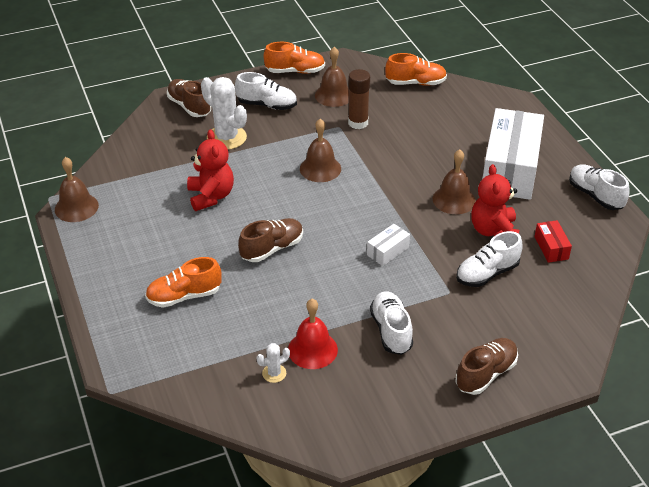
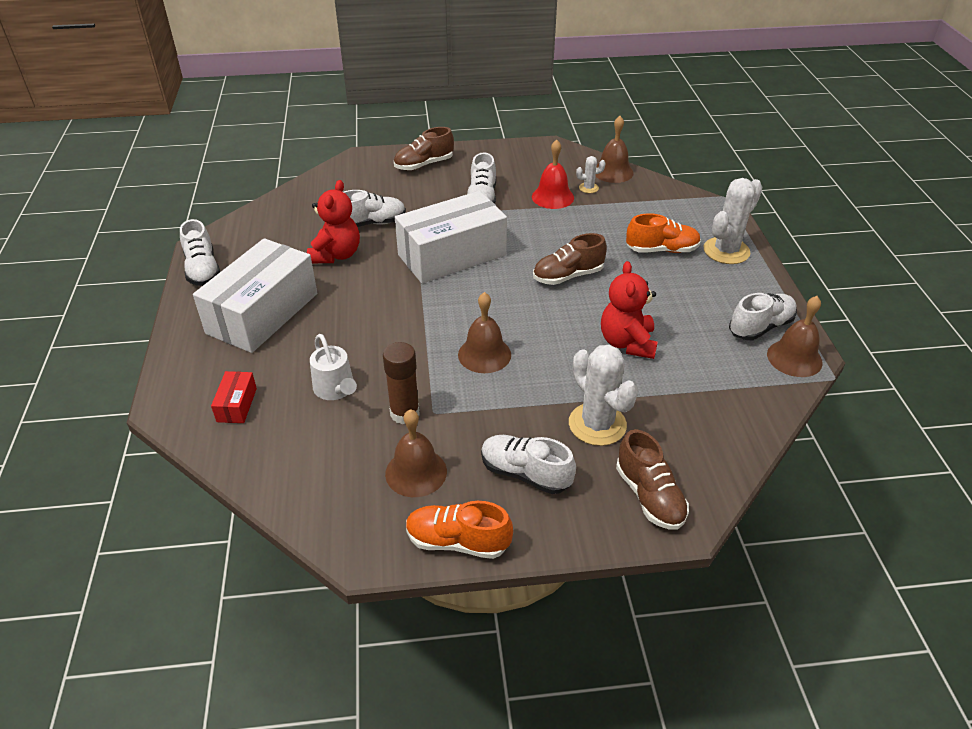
camera: 165 degrees left, 0 degrees up
(99, 229) = (760, 327): none -> white shoe
(118, 307) = (726, 251): none -> white cactus
(388, 251) = (452, 255): white box -> white box, size x2.40
(413, 128) = (336, 389): none -> white watering can
(415, 83) = (278, 471): orange shoe -> none
(454, 200) = (352, 291): brown bell -> brown bell (613, 172)
(551, 248) = (295, 233): red box -> red box (237, 405)

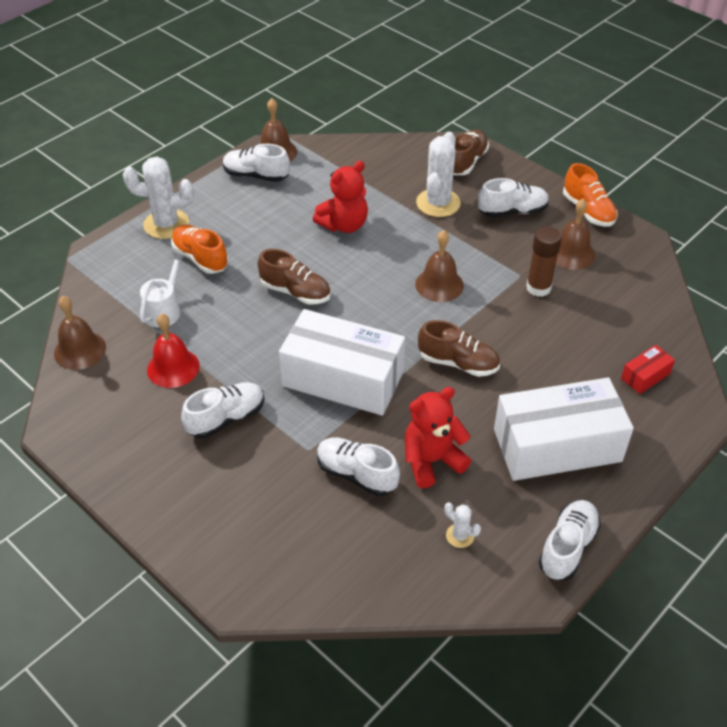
camera: 130 degrees left, 5 degrees up
(336, 389) = (565, 336): white watering can -> white watering can (164, 310)
(424, 165) = (199, 516): brown shoe -> brown shoe (458, 363)
(525, 473) = (512, 211): white shoe -> white shoe turned 90 degrees counterclockwise
(588, 188) = (131, 351): white cactus -> white cactus (460, 536)

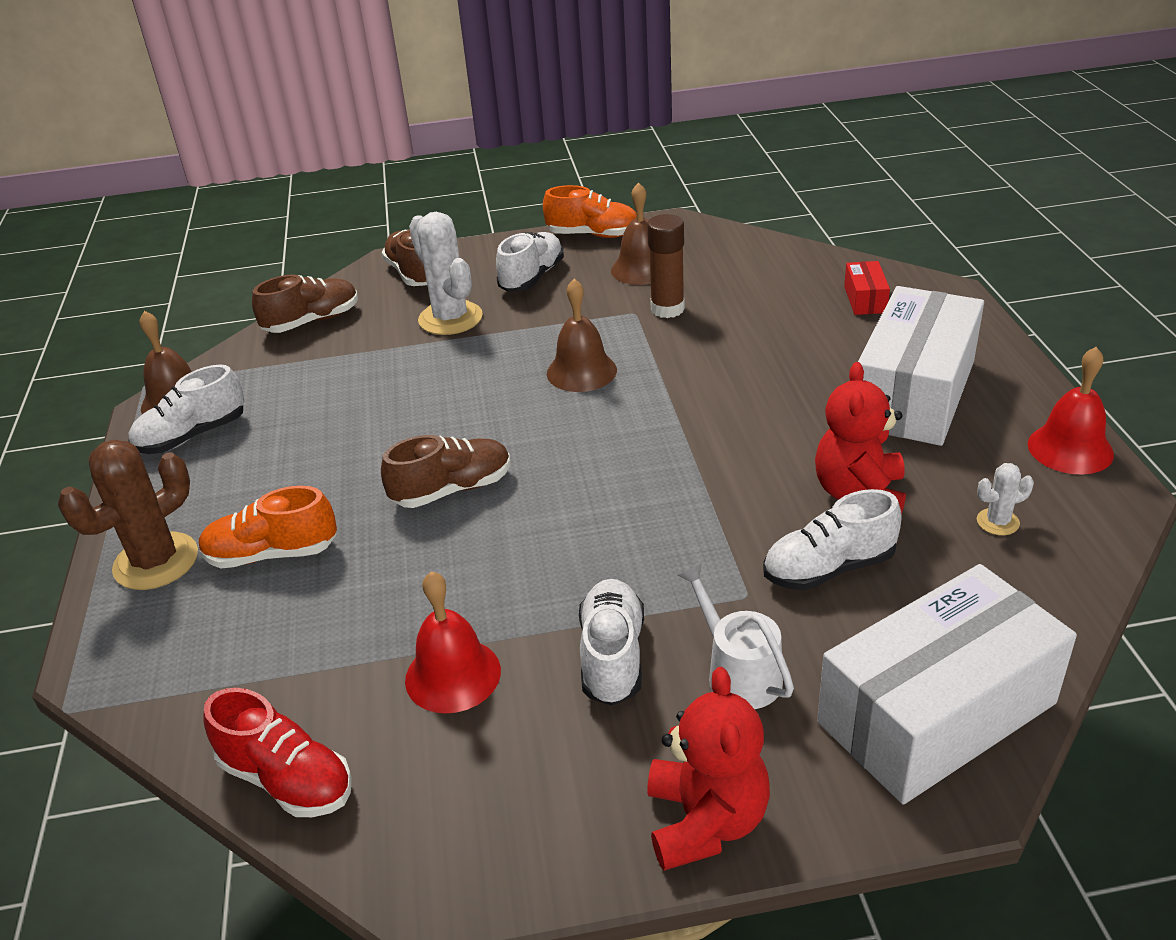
camera: 50 degrees left, 10 degrees down
(80, 350) = (287, 779): brown bell -> red shoe
(164, 310) = (325, 636): white watering can -> white watering can (738, 673)
(166, 224) = (156, 561): white cactus -> brown cactus
(343, 379) = (652, 512): white box -> white box (936, 713)
(344, 225) = (388, 400): red teddy bear -> red teddy bear (706, 821)
(458, 363) = (722, 409): brown shoe -> brown shoe (312, 321)
(567, 547) = (1070, 449): white shoe -> red bell

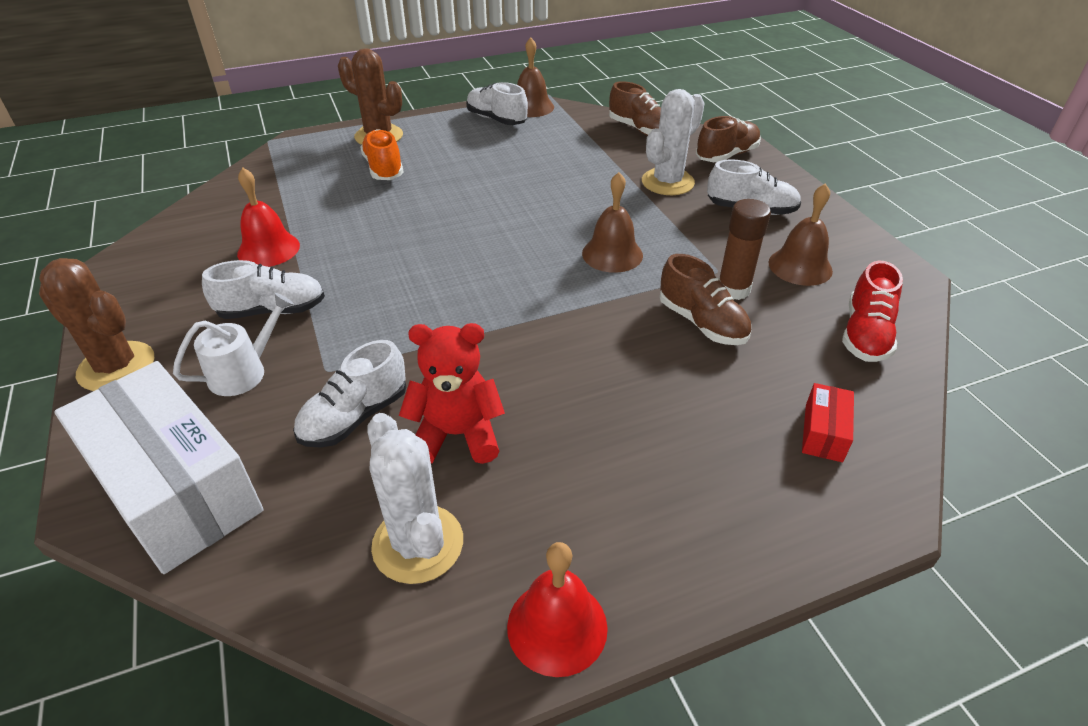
camera: 75 degrees right, 5 degrees up
(287, 779) = (202, 210): red shoe -> red shoe (865, 334)
(452, 489) = (450, 219): brown shoe -> brown shoe (702, 323)
(593, 235) = (848, 231): orange shoe -> none
(706, 821) = (116, 367): red teddy bear -> brown cactus
(828, 568) = (355, 417): white shoe -> white shoe turned 105 degrees counterclockwise
(865, 299) = (823, 432): red box -> red box turned 60 degrees counterclockwise
(914, 394) = (637, 477): white box -> none
(997, 522) = (418, 544): white cactus -> white cactus, size x2.09

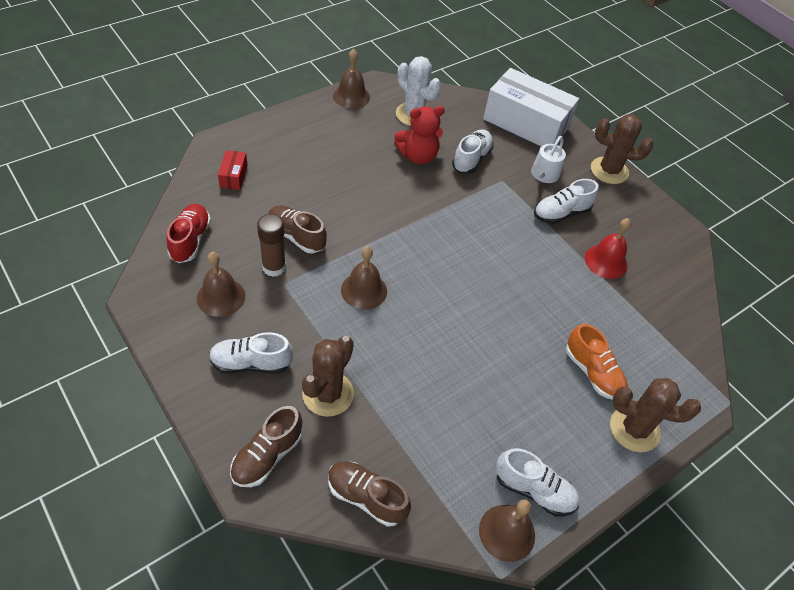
camera: 160 degrees right, 10 degrees up
(557, 626) = (351, 96): red bell -> brown bell
(667, 182) = (328, 394): white cactus -> brown cactus

